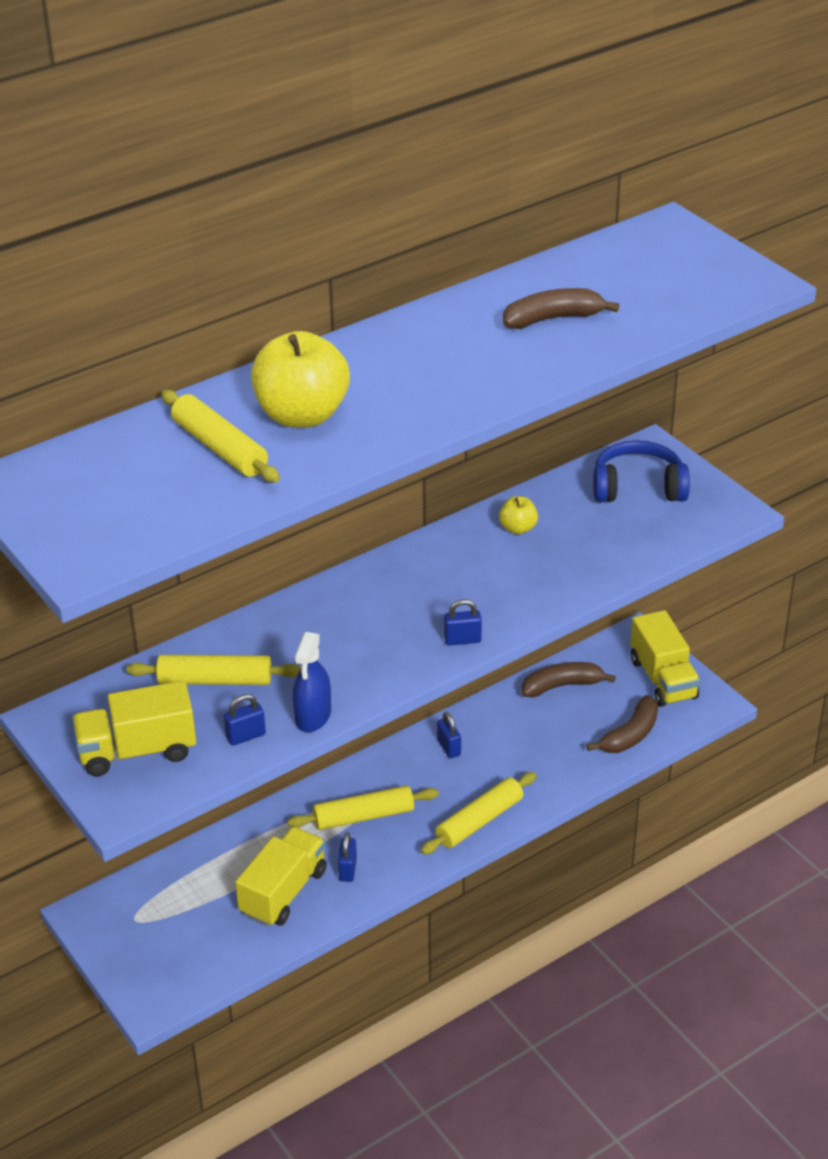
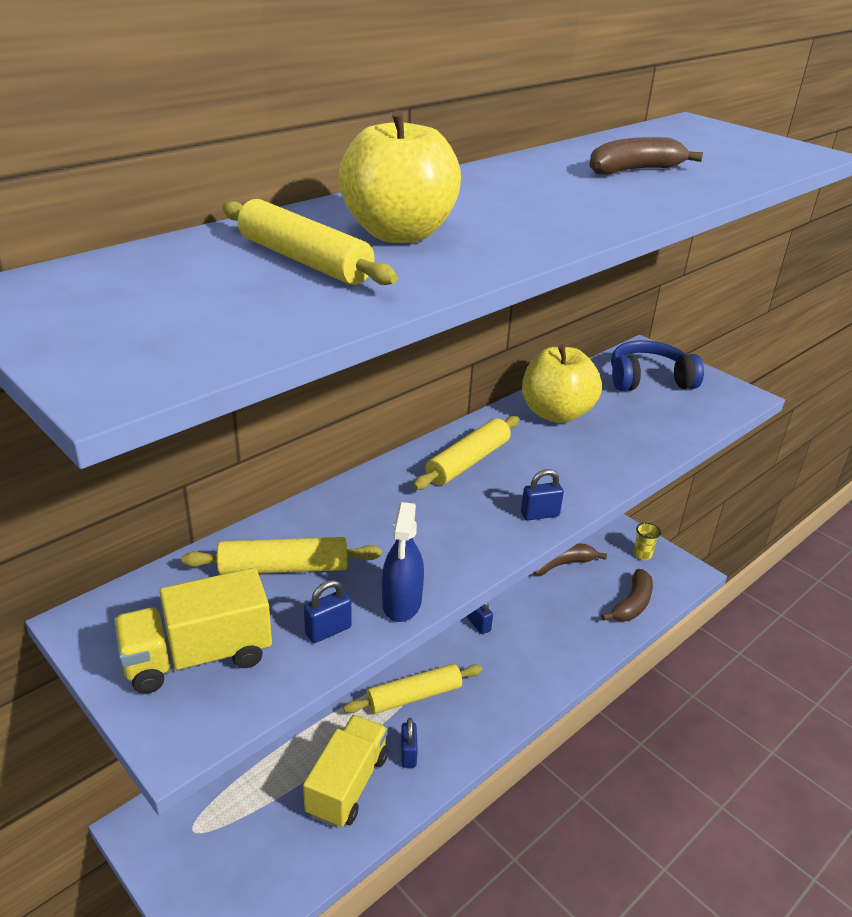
camera: 10 degrees left, 5 degrees down
(479, 821) = (523, 693): yellow rolling pin -> yellow rolling pin (468, 462)
(518, 528) = (556, 413): yellow apple -> yellow apple, size x2.10
(663, 679) = (642, 555): yellow truck -> yellow cup

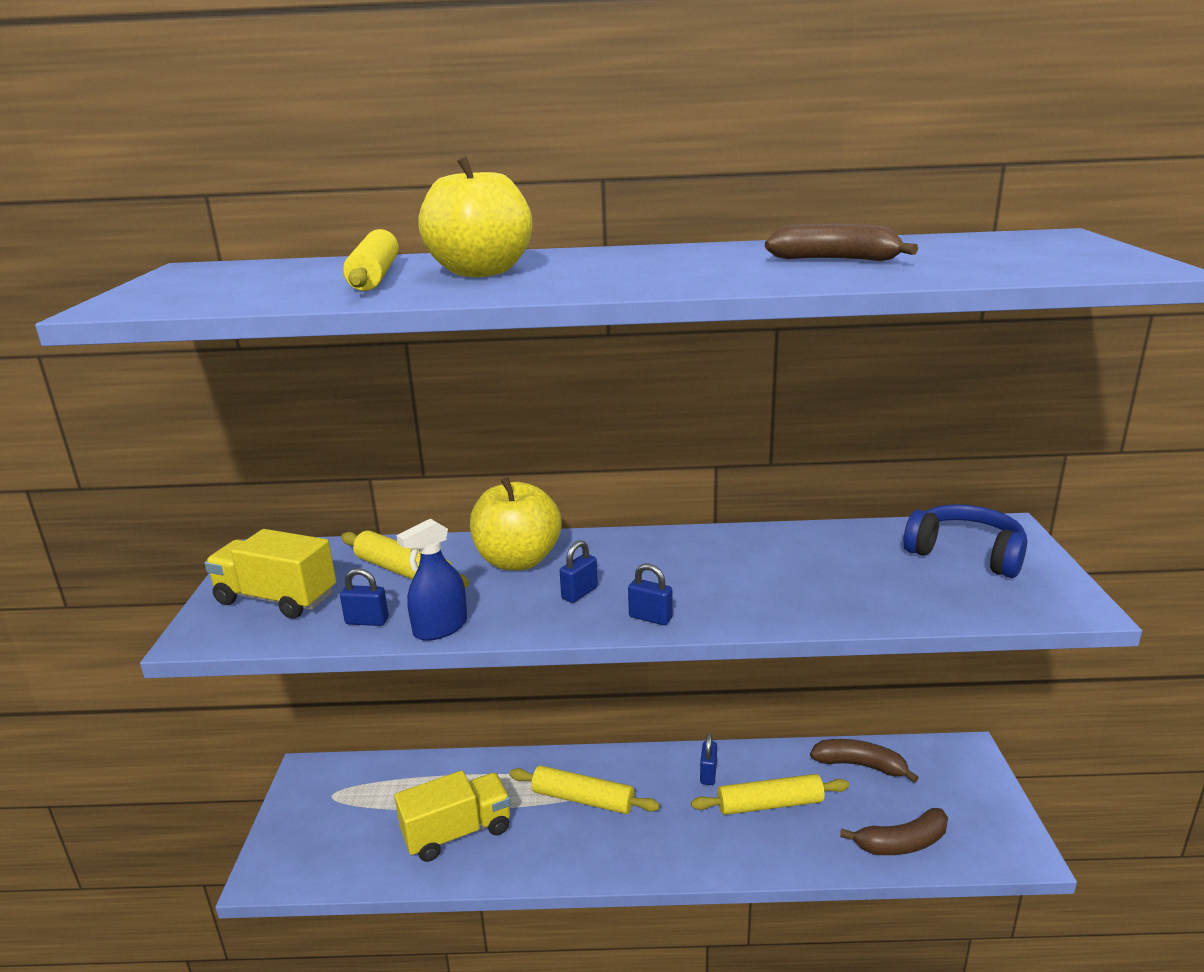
camera: 45 degrees right, 10 degrees down
(408, 754) = (526, 840): blue padlock -> blue padlock (579, 593)
(468, 462) = (653, 556): yellow rolling pin -> yellow rolling pin (770, 804)
(556, 413) = (802, 549): yellow apple -> yellow apple (518, 561)
(642, 555) = (975, 803): yellow cup -> none

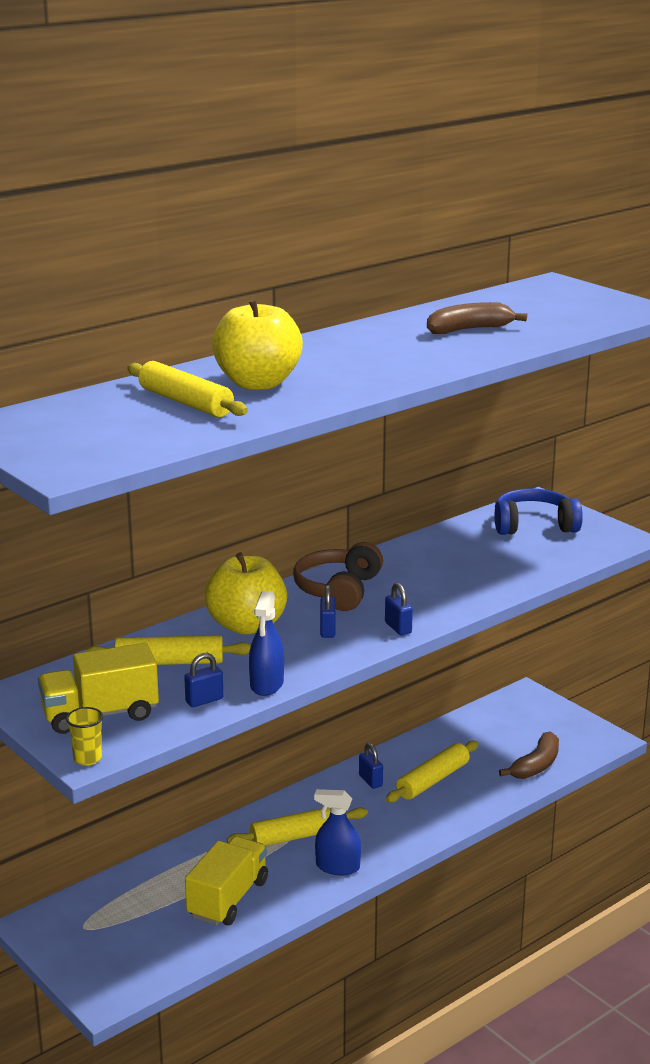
camera: 40 degrees left, 0 degrees up
(196, 637) = (87, 759): none -> yellow cup
(580, 853) = (337, 867): none -> blue spray bottle
(650, 618) = (398, 628): blue padlock -> blue padlock turned 75 degrees clockwise
(652, 555) = (338, 590): none -> brown headphones
(860, 765) = (467, 731): brown banana -> none

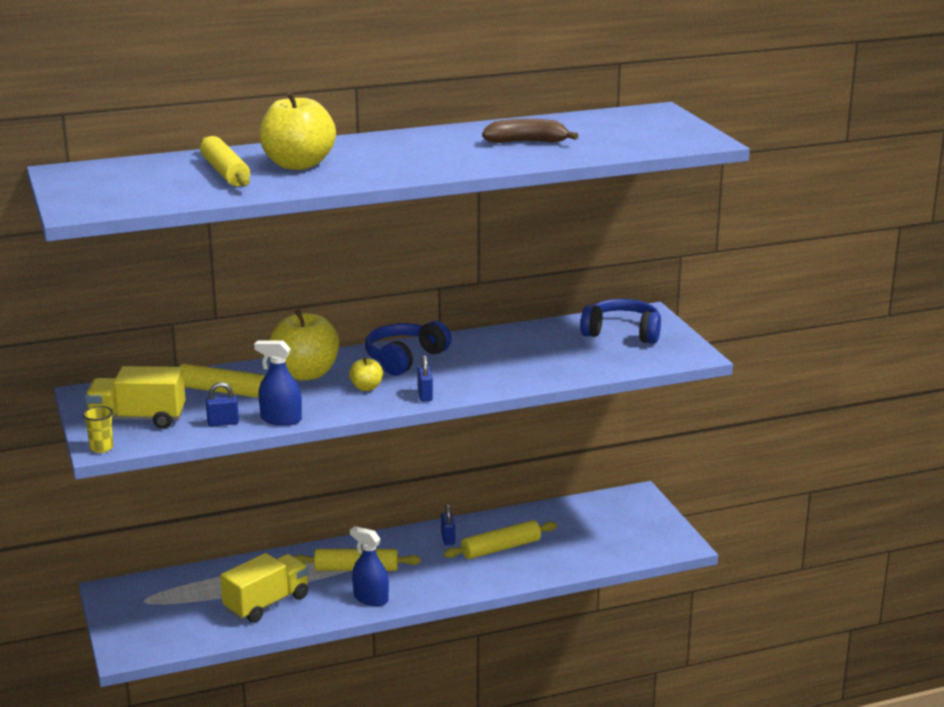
camera: 20 degrees right, 0 degrees up
(267, 684) = (281, 419): blue spray bottle -> blue spray bottle turned 75 degrees clockwise
(327, 630) = (366, 388): blue padlock -> yellow apple
(338, 590) = (404, 358): brown headphones -> blue headphones
(536, 765) = (600, 554): brown banana -> none

